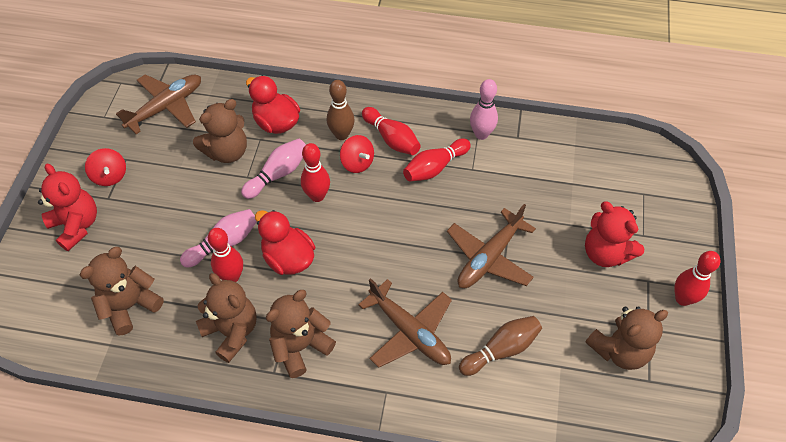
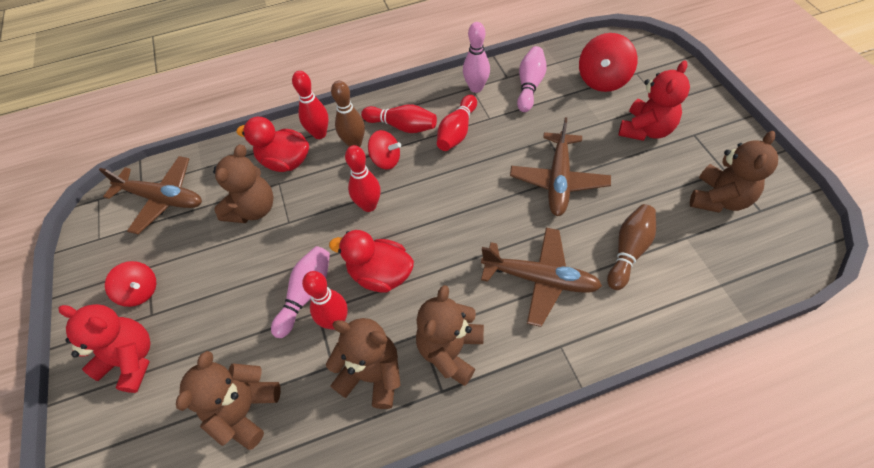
camera: 25 degrees left, 0 degrees up
(166, 107) = (163, 199): brown plane -> brown plane turned 90 degrees clockwise
(278, 174) = (317, 205): pink bowling pin -> pink bowling pin (529, 86)
(605, 184) = (602, 80): none -> red spinning top
(605, 253) = (645, 130): red teddy bear -> red teddy bear turned 75 degrees counterclockwise
(683, 299) = (730, 134): red bowling pin -> red bowling pin (319, 134)

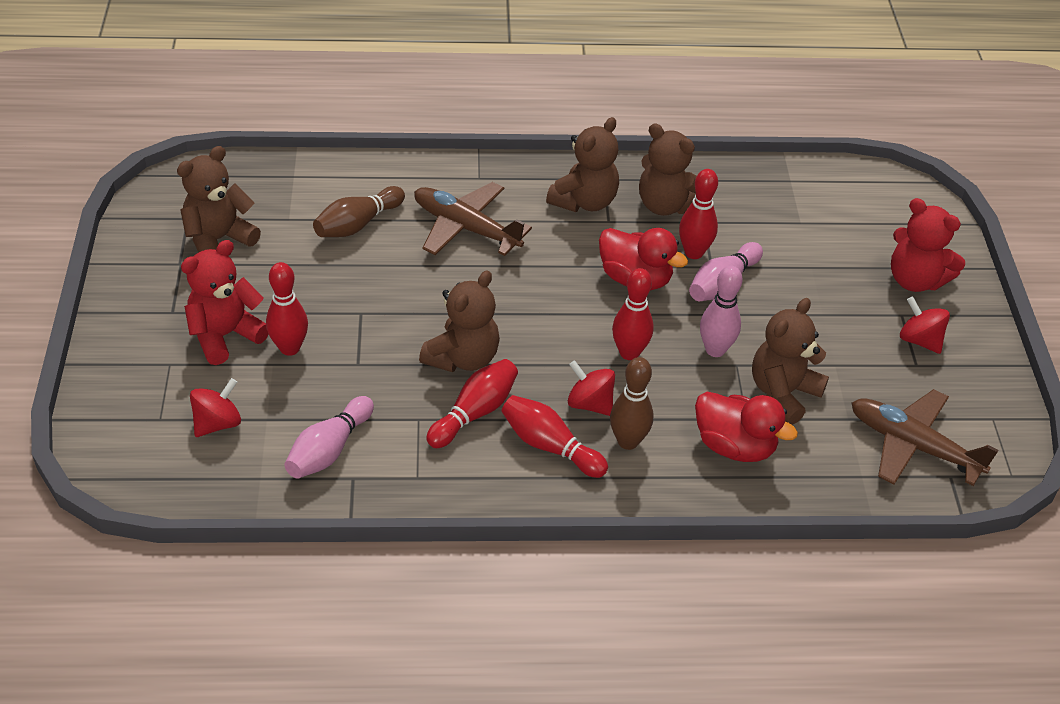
camera: 170 degrees left, 10 degrees down
(245, 410) = (792, 213): brown teddy bear -> brown teddy bear (463, 358)
(319, 134) = (677, 474): red bowling pin -> red bowling pin (290, 348)
(476, 88) = (411, 473): pink bowling pin -> pink bowling pin (715, 350)
(558, 180) = (381, 311): brown plane -> none
(602, 80) = (217, 423): red spinning top -> red spinning top, size x0.66

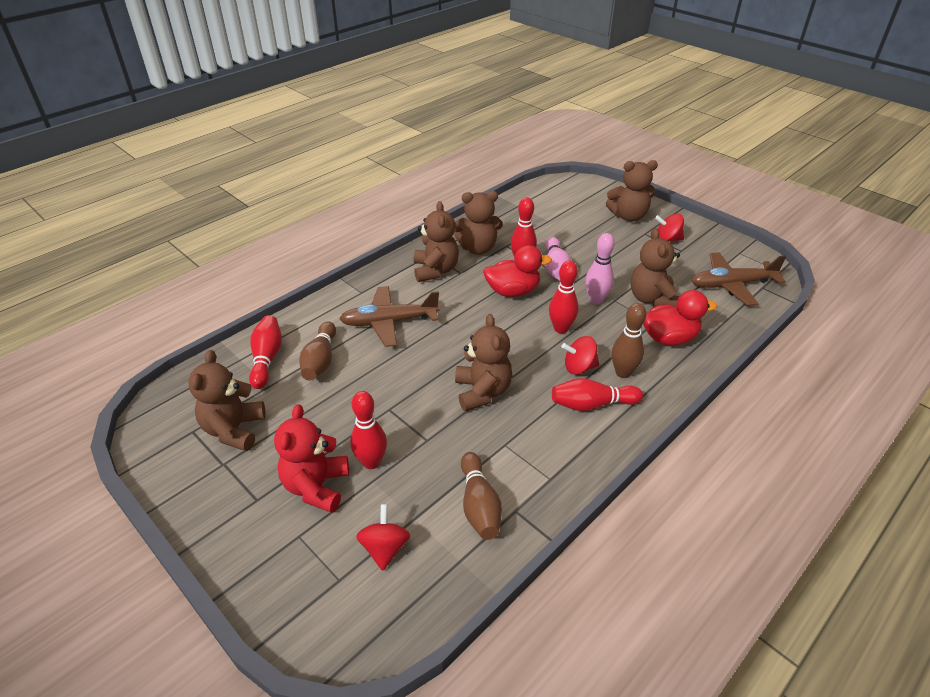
camera: 40 degrees left, 5 degrees down
(329, 450) = (479, 505): pink bowling pin -> brown bowling pin
(474, 413) = (530, 417): red bowling pin -> red bowling pin (267, 358)
(915, 280) = (628, 216): red teddy bear -> brown teddy bear

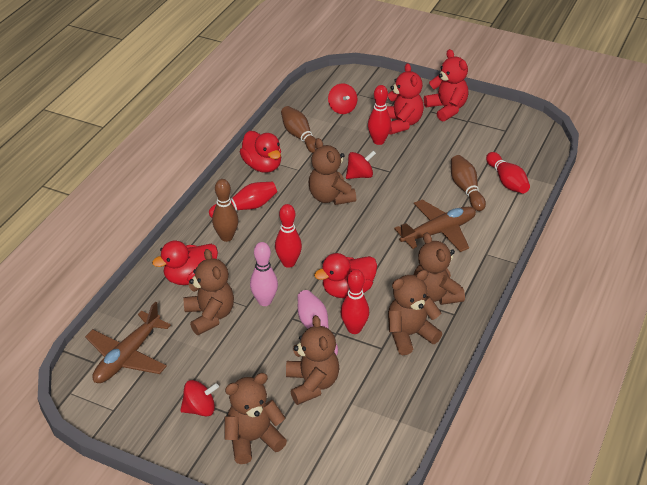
camera: 160 degrees right, 0 degrees up
(230, 496) = (446, 109): none -> red teddy bear
(234, 430) = (480, 137): brown teddy bear -> brown teddy bear (312, 384)
(553, 465) = (262, 166): none -> red duck
(579, 367) = (263, 233): red spinning top -> red spinning top (360, 175)
(731, 285) = (127, 356): brown plane -> brown plane turned 150 degrees clockwise

